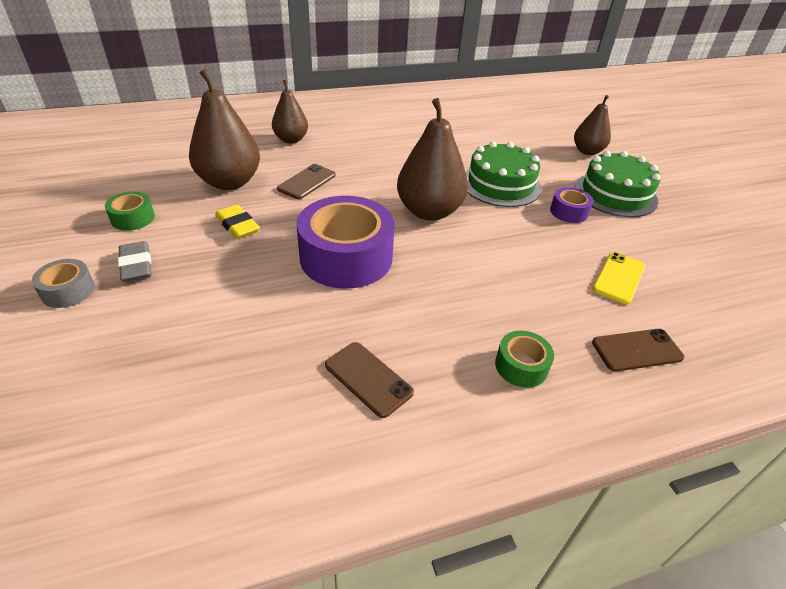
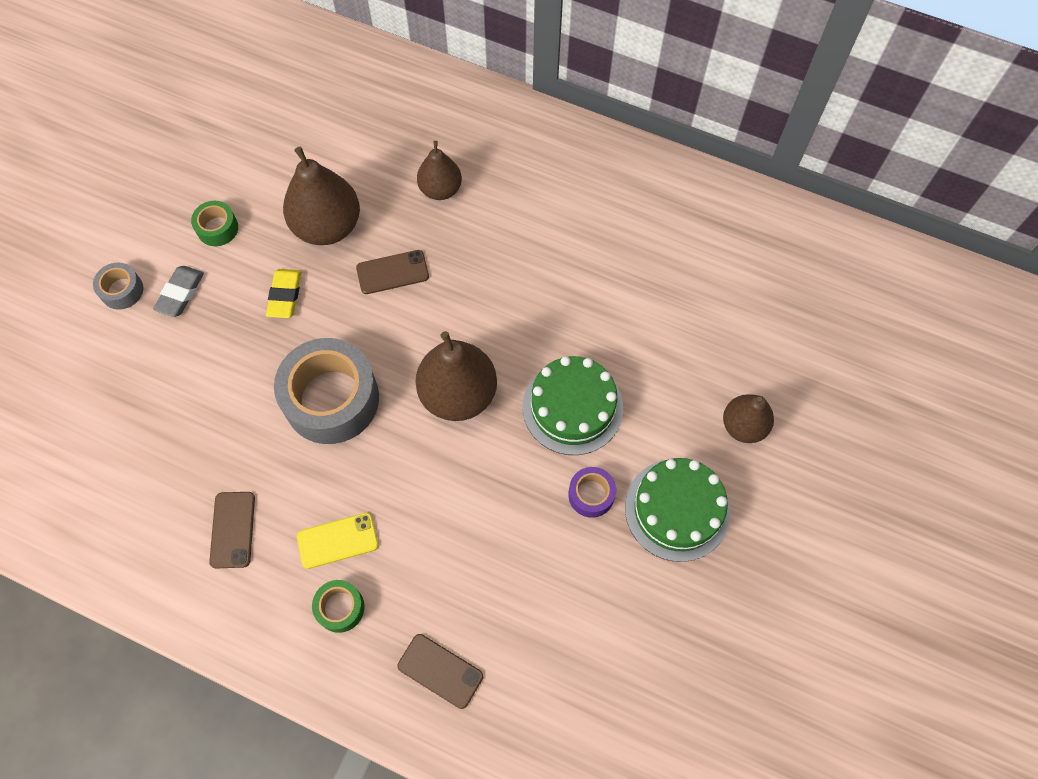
camera: 45 degrees right, 25 degrees up
(346, 257) = (331, 399): purple tape -> grey tape
(619, 278) = (526, 601): yellow phone -> yellow phone (337, 540)

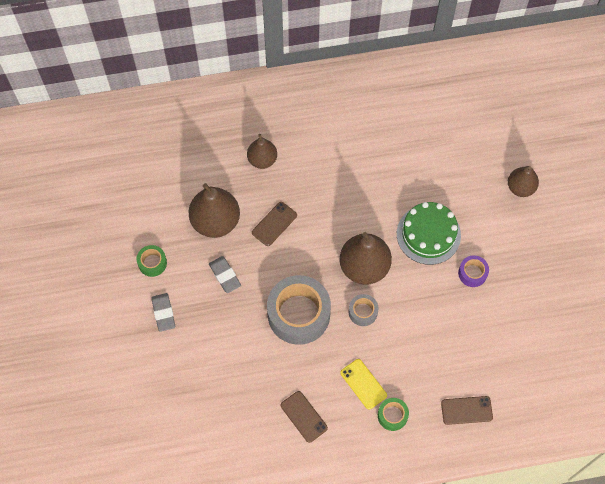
camera: 35 degrees left, 0 degrees up
(122, 290) = (127, 334): grey tape -> grey tape (363, 312)
(285, 295) = (225, 276): yellow eraser -> grey eraser
(337, 540) = (363, 384): yellow phone -> yellow phone turned 75 degrees counterclockwise
(677, 509) = (519, 252): green cake -> none

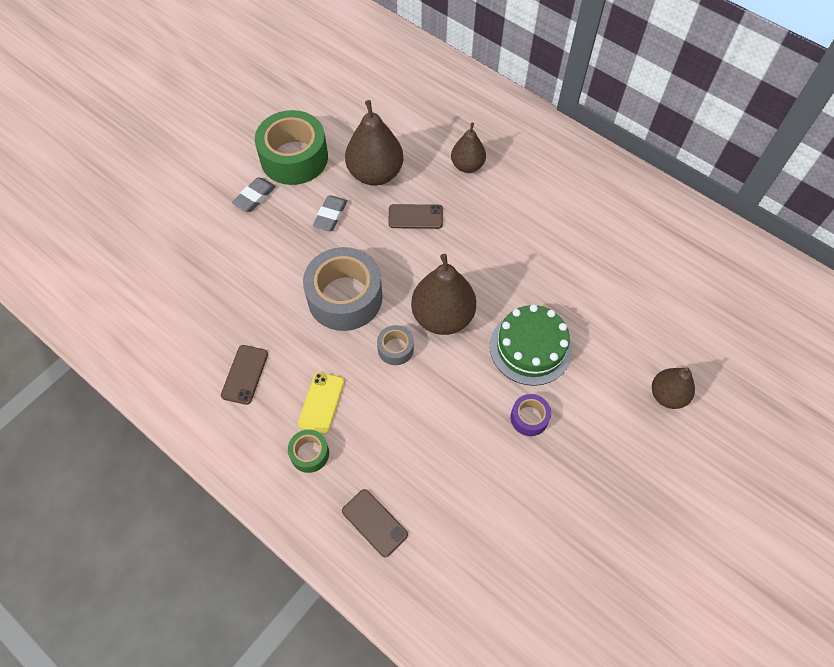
camera: 50 degrees right, 5 degrees down
(152, 263) = (294, 158): green tape -> green tape, size x2.14

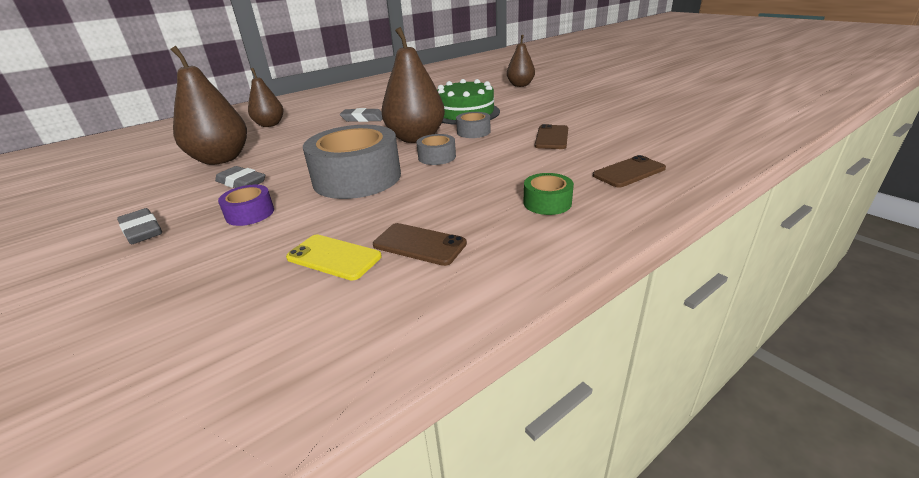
camera: 75 degrees left, 30 degrees down
(294, 158) = (126, 201): green tape -> none
(321, 402) = (483, 194): yellow phone -> yellow phone (334, 257)
(415, 217) = (297, 144): brown phone -> brown phone (552, 137)
(467, 368) = (473, 132): none -> grey tape
(496, 246) = (363, 119): none -> grey eraser
(529, 418) = (527, 116): purple tape -> purple tape (250, 213)

